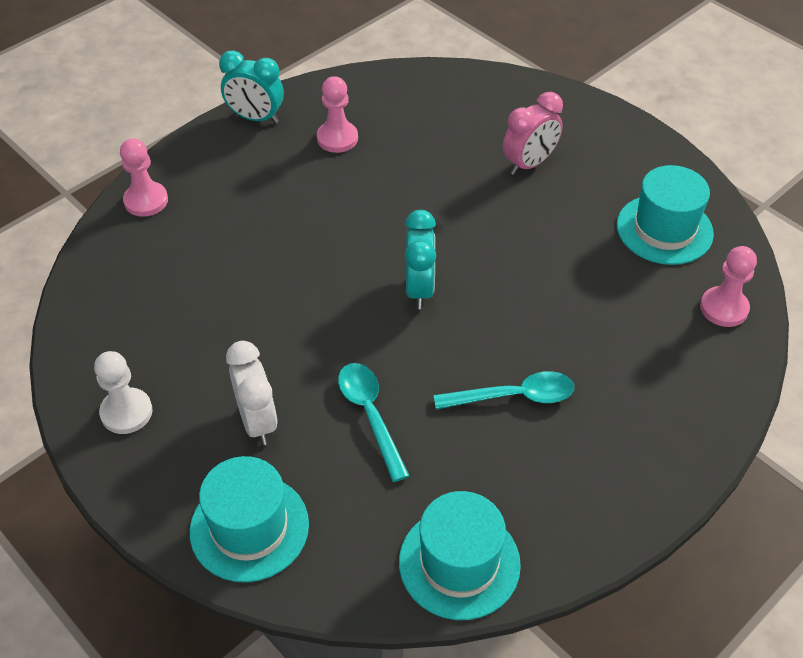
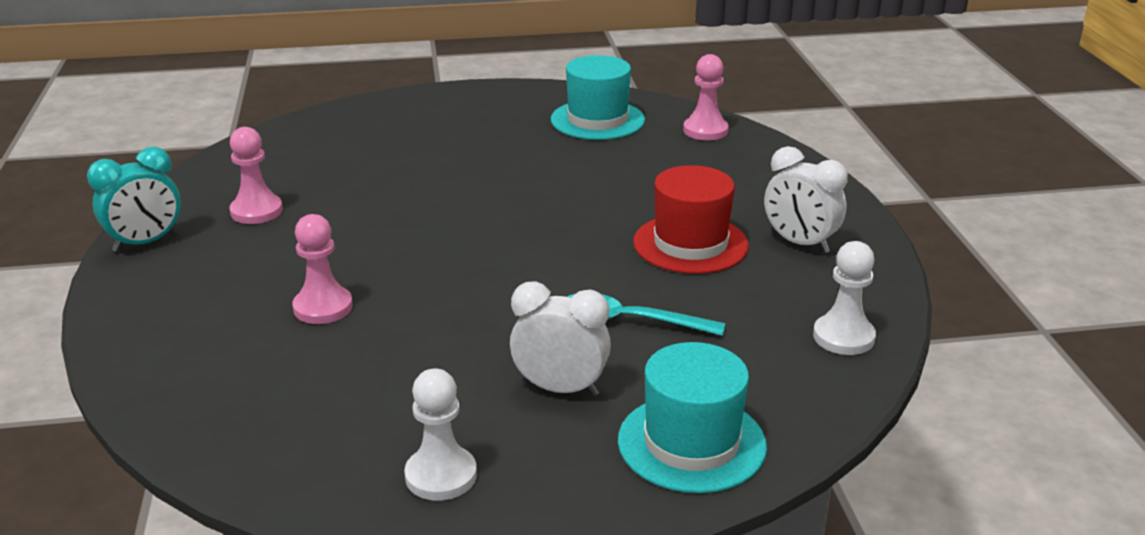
camera: 55 degrees left, 20 degrees down
(146, 201) = (143, 352): pink pawn -> pink pawn (323, 307)
(419, 289) = (511, 241): turquoise clock -> none
(459, 563) = (843, 337): turquoise hat -> white pawn
(514, 396) = (690, 244): turquoise spoon -> red hat
(529, 164) = (443, 141): pink clock -> none
(583, 469) = (800, 243): none -> white clock

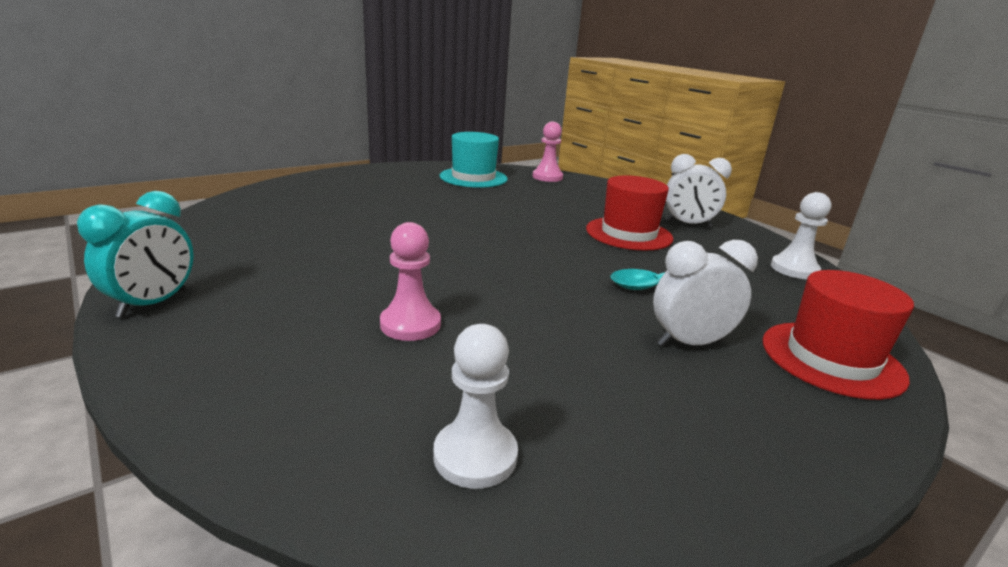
camera: 30 degrees left, 5 degrees down
(256, 211) = (259, 260): pink pawn -> none
(441, 476) = (710, 450): white pawn -> white pawn (475, 456)
(691, 443) = (831, 358): turquoise hat -> red hat

